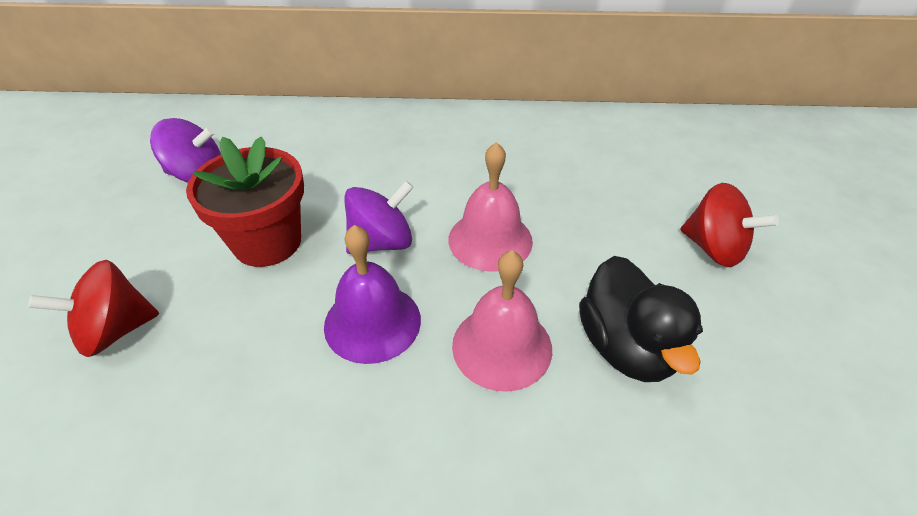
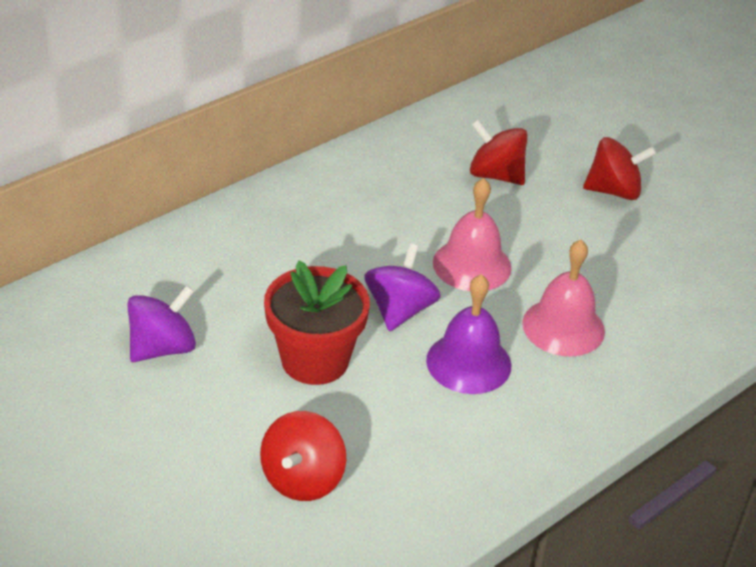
camera: 45 degrees left, 5 degrees down
(606, 180) = (495, 175): none -> red spinning top
(626, 347) = (630, 284): black duck -> none

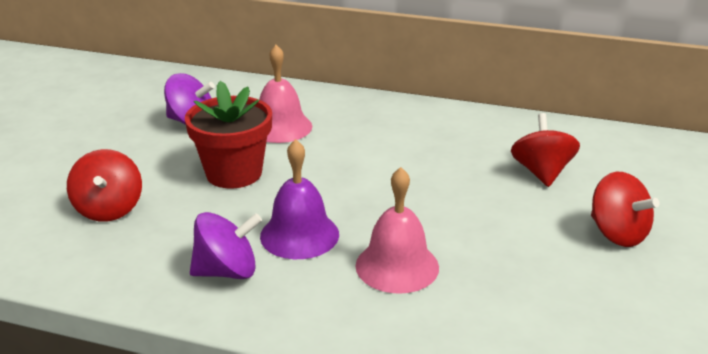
camera: 60 degrees right, 10 degrees down
(302, 479) = (109, 209): red spinning top -> red spinning top turned 90 degrees counterclockwise
(400, 310) = (325, 186): purple spinning top -> purple spinning top (227, 271)
(472, 265) = (416, 198): pink bell -> pink bell (280, 127)

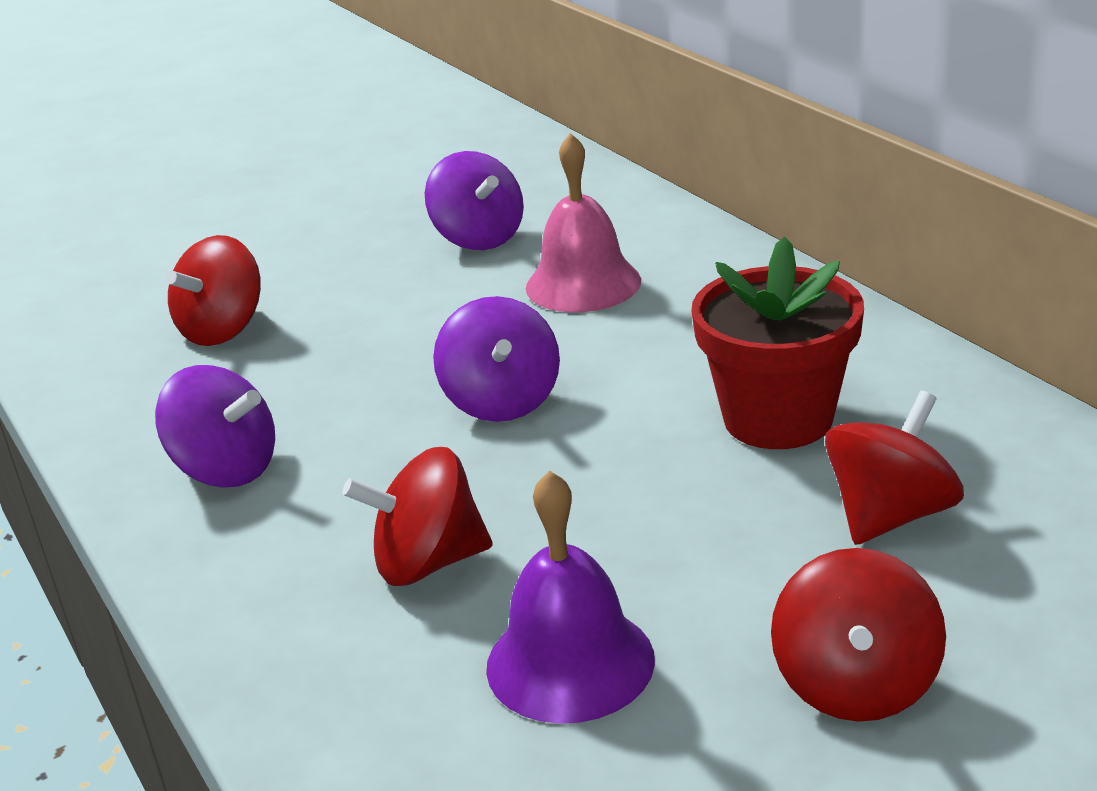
camera: 45 degrees right, 0 degrees up
(234, 173) = (424, 334): red flower pot -> red flower pot (778, 419)
(299, 235) = (375, 458): purple bell -> purple bell (570, 662)
(322, 188) = (502, 401): none -> purple spinning top
(397, 266) = (428, 563): pink bell -> red spinning top

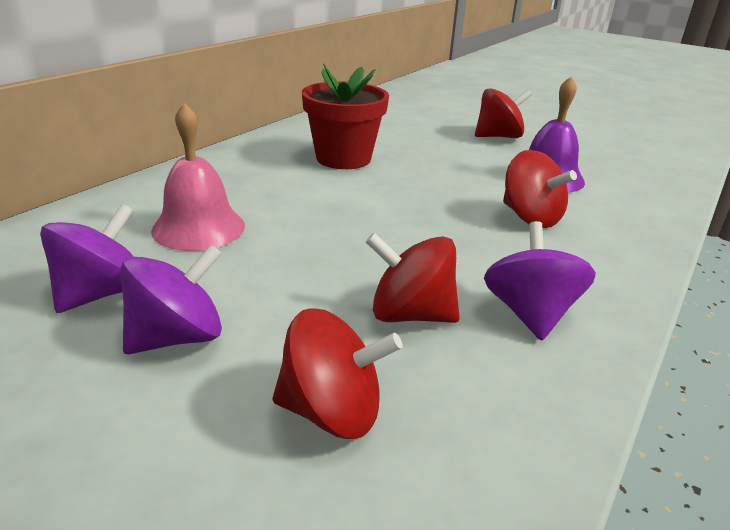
camera: 120 degrees left, 0 degrees up
(502, 401) = (372, 227): purple spinning top -> purple spinning top (177, 337)
(890, 515) = (400, 136): red spinning top -> red spinning top (410, 314)

